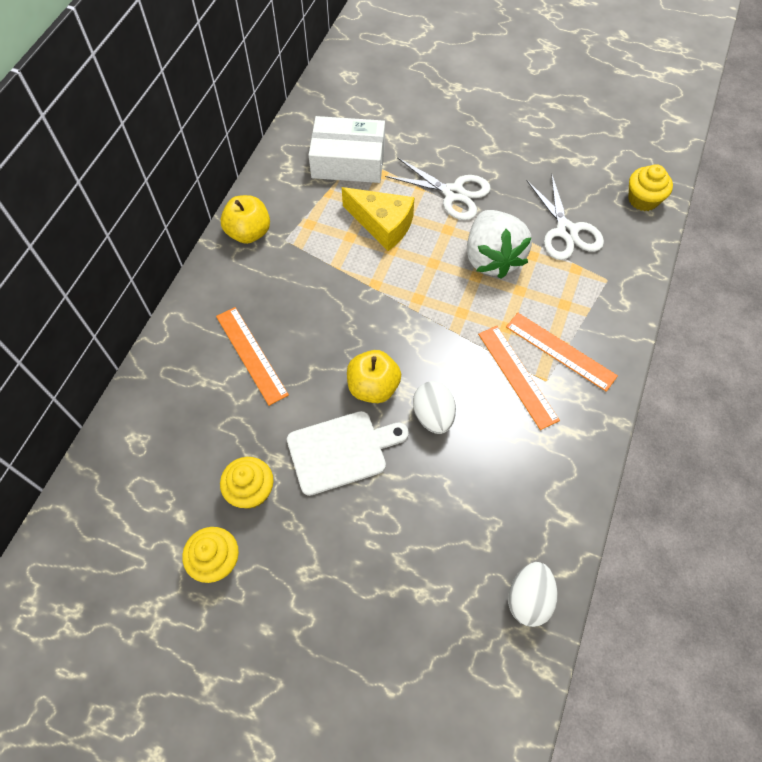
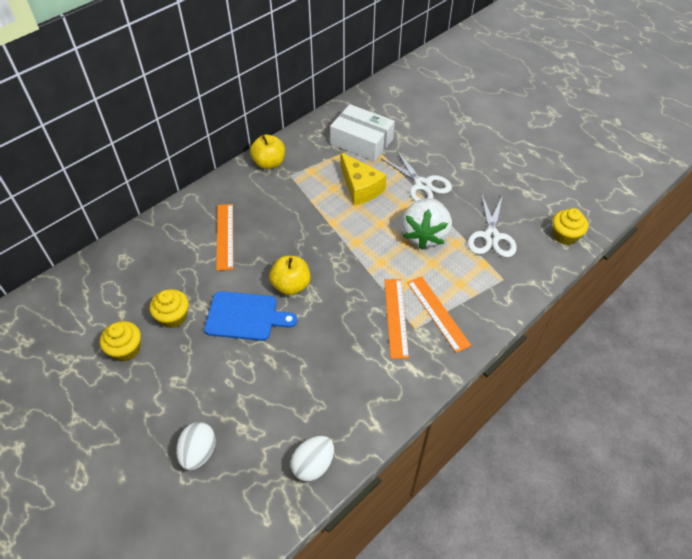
camera: 25 degrees right, 10 degrees down
(341, 451) = (245, 316): white cutting board -> blue cutting board
(433, 415) = (320, 319): white egg -> white egg (199, 452)

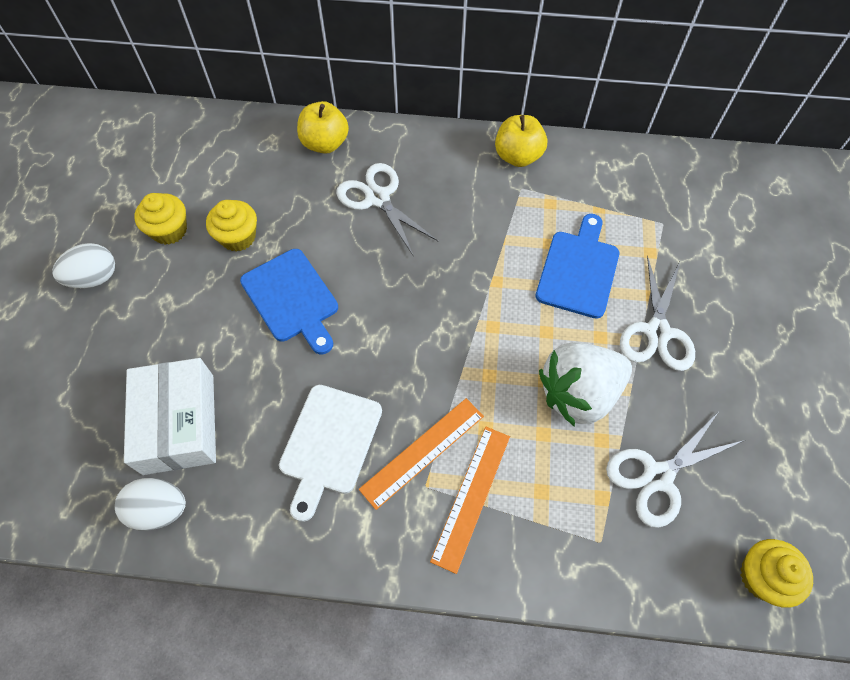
camera: 50 degrees right, 10 degrees up
(199, 452) = (100, 387): white egg -> white egg (94, 278)
(225, 236) = (378, 198): orange ruler -> white scissors
(291, 285) = (370, 309): yellow apple -> yellow apple (325, 143)
(352, 355) = (329, 444): none -> white cutting board
(360, 188) = (578, 270): yellow cheese -> blue cutting board
(362, 141) = (652, 216): white box -> white box (179, 423)

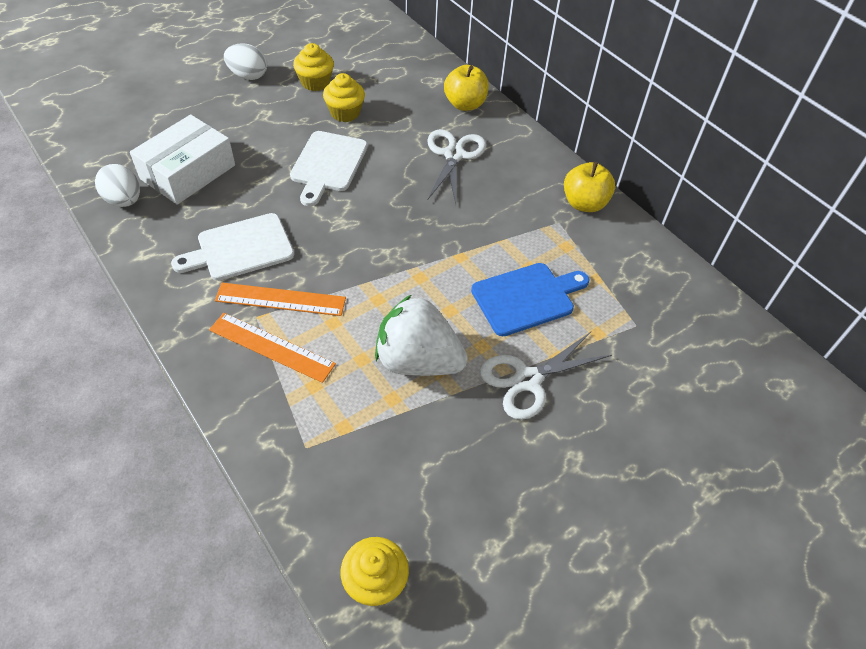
camera: 45 degrees right, 10 degrees down
(292, 299) = (328, 165): blue cutting board -> white cutting board
(471, 496) = (271, 347): orange ruler -> orange ruler turned 45 degrees clockwise
(658, 476) = (397, 454): white scissors -> none

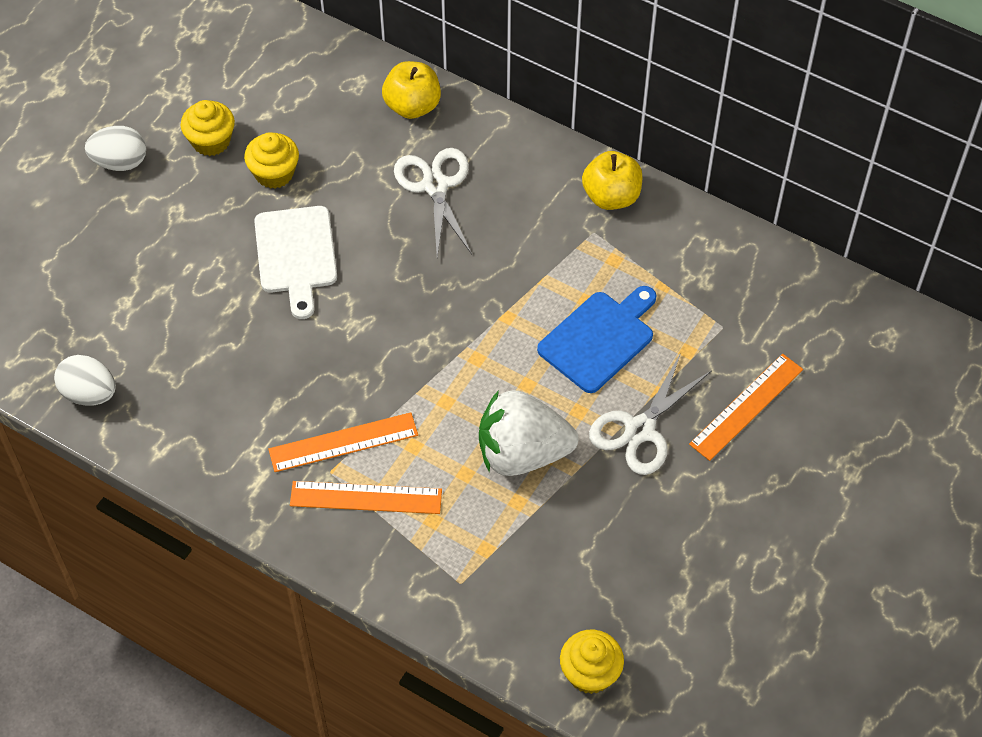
camera: 20 degrees left, 5 degrees up
(188, 172) = (138, 328): white box -> none
(240, 248) = (262, 401): white cutting board -> none
(631, 396) = (746, 406): none -> orange ruler

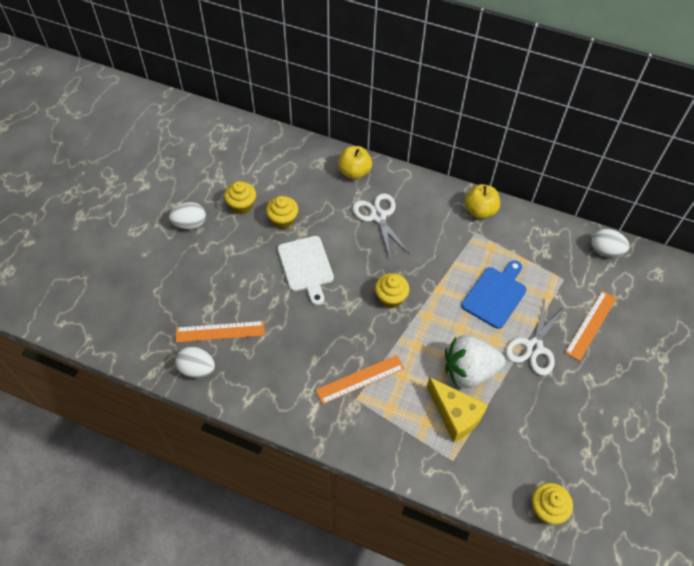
camera: 10 degrees left, 0 degrees up
(366, 497) = (382, 413): orange ruler -> orange ruler (220, 331)
(423, 321) = (390, 297): none -> yellow cupcake
(483, 516) = (455, 415): none -> yellow cheese
(808, 289) = (605, 251): none -> white egg

